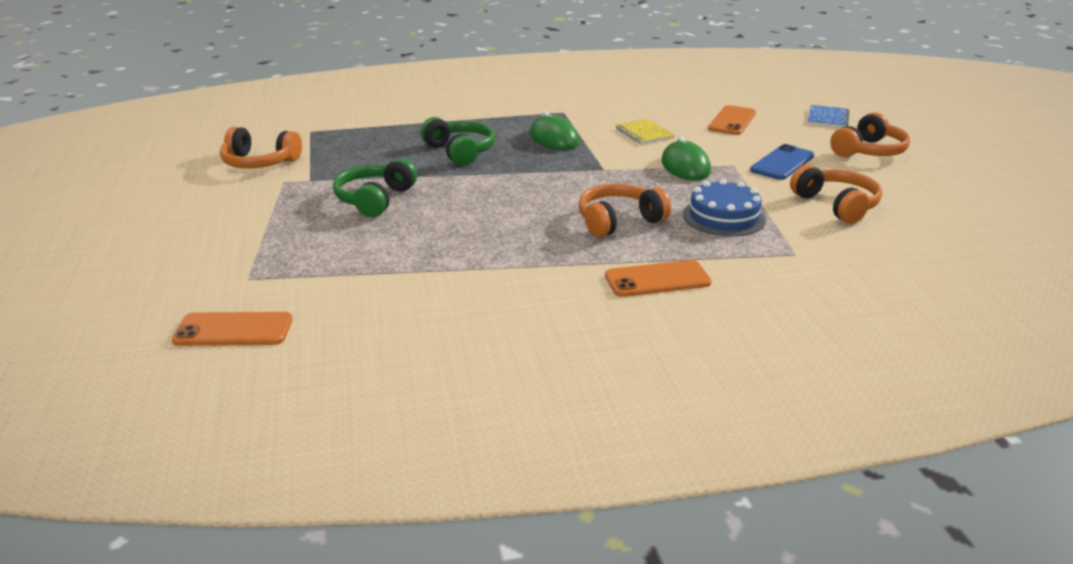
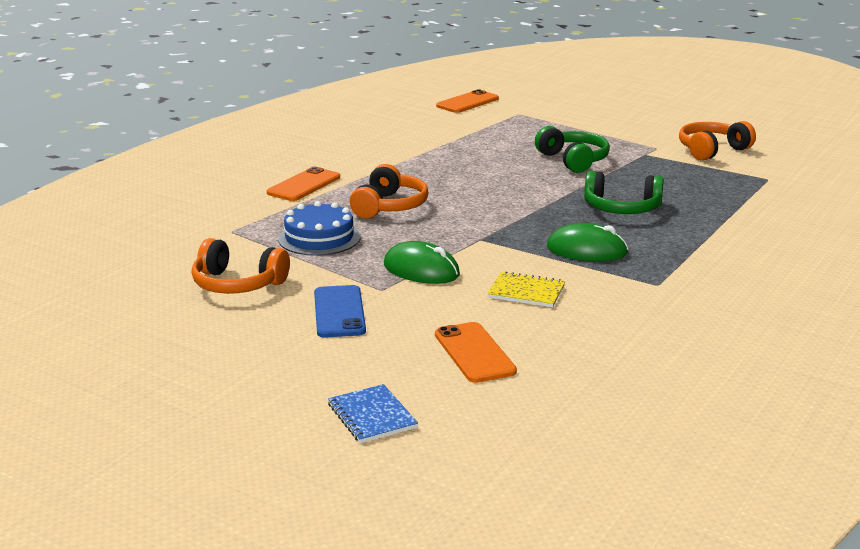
camera: 135 degrees right, 5 degrees down
(869, 151) = (264, 372): orange headphones -> none

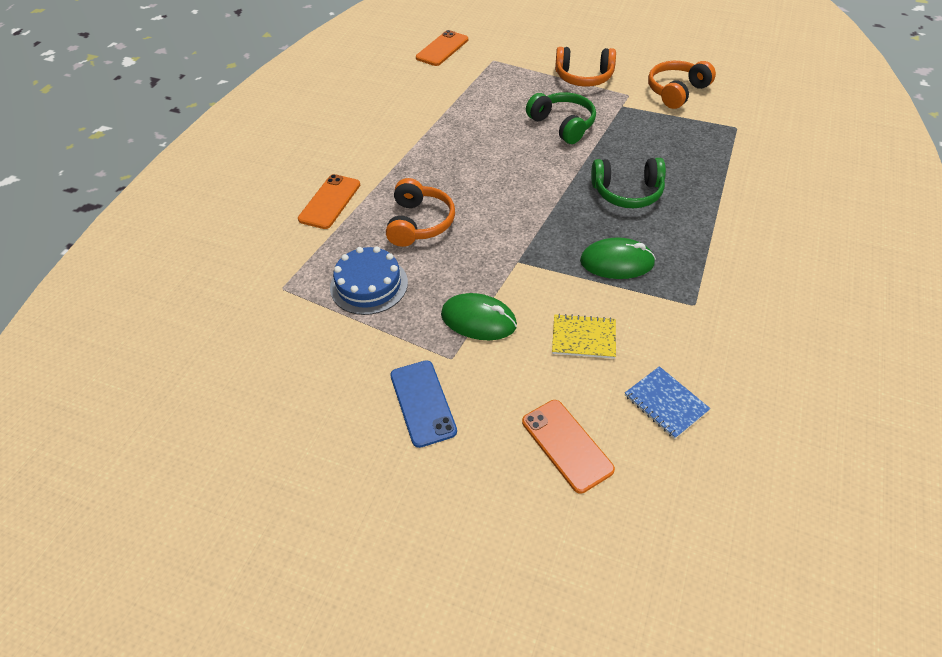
camera: 10 degrees left, 25 degrees up
(237, 284) = (312, 375): orange headphones -> orange headphones (583, 77)
(372, 416) = (503, 569): blue notebook -> blue notebook (666, 403)

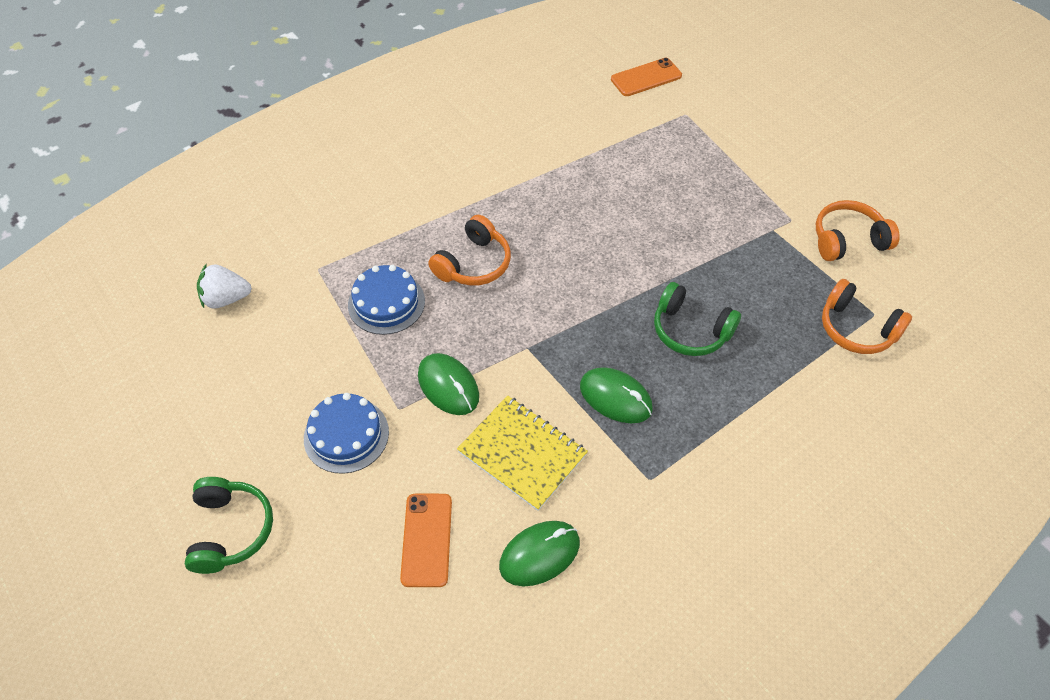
camera: 30 degrees right, 5 degrees up
(210, 352) = (226, 299): none -> white strawberry
(330, 202) = (415, 203): orange phone -> none
(422, 403) = (346, 435): blue phone -> blue cake
(562, 125) = (692, 223): green headphones -> green headphones (230, 530)
(583, 77) = (762, 177): orange headphones -> orange headphones (857, 328)
(583, 338) = (522, 453): yellow notebook -> yellow notebook, size x1.63
(666, 403) = (539, 554): blue notebook -> green mouse

